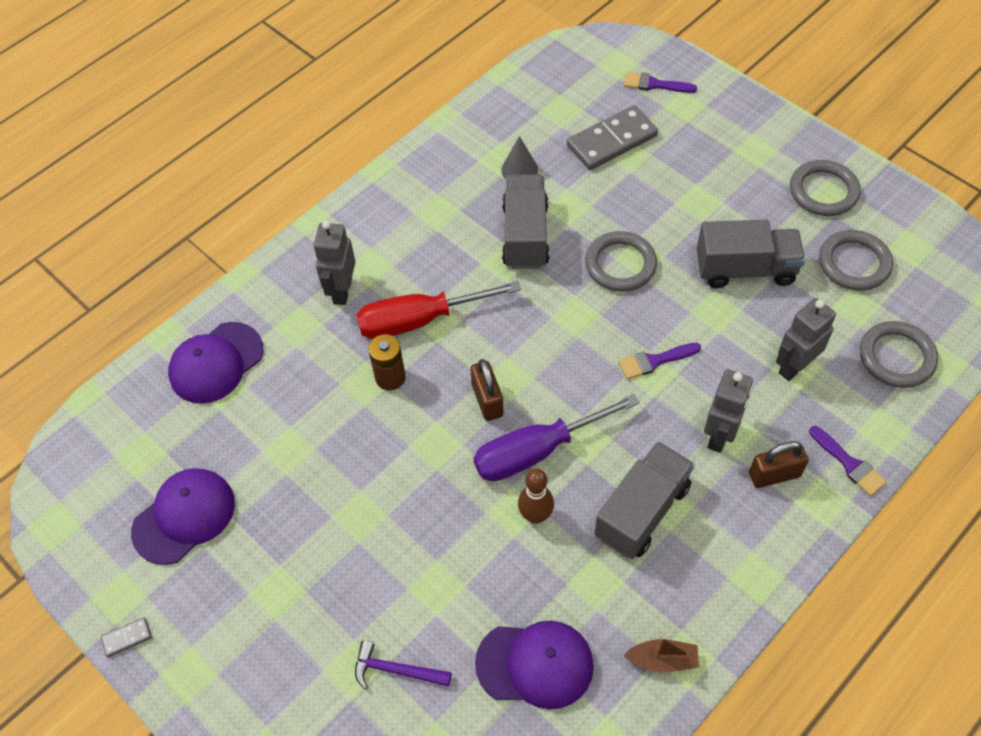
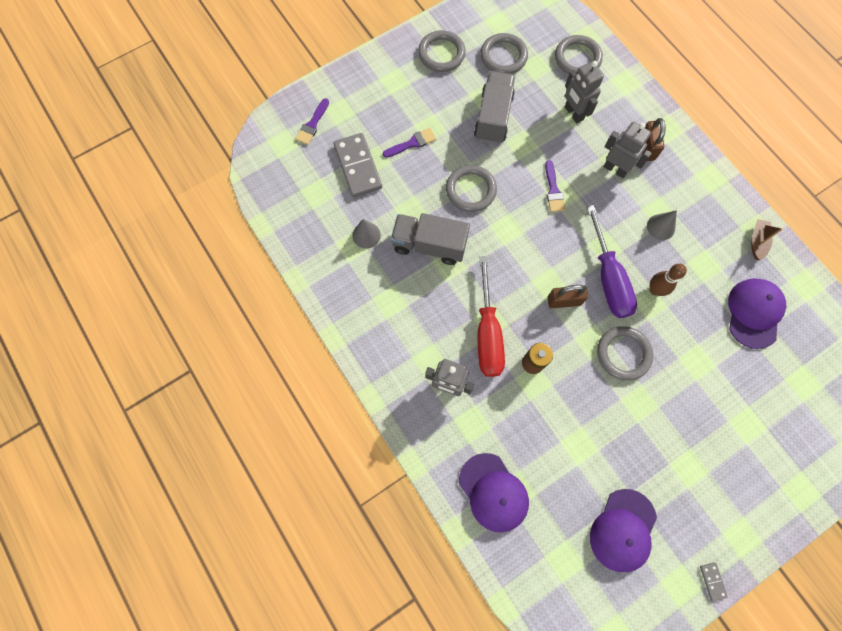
camera: 80 degrees left, 15 degrees up
(184, 517) = (623, 530): purple cap -> purple cap turned 120 degrees counterclockwise
(396, 670) = (750, 397): purple hammer -> none
(427, 485) = (623, 354): none -> grey ring
(642, 511) = (660, 227): grey truck -> grey cone
(849, 464) = (645, 107): purple brush -> purple brush (412, 143)

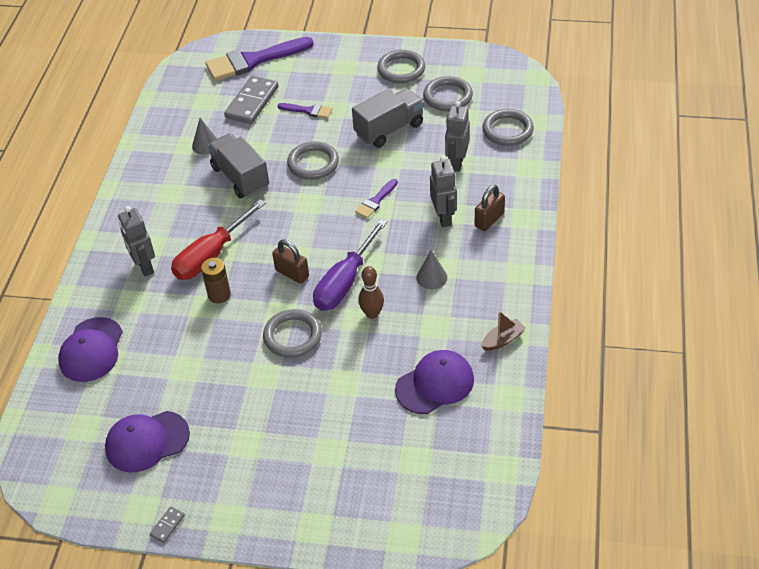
camera: 45 degrees right, 25 degrees down
(312, 124) = (253, 61): purple brush -> purple brush, size x2.08

